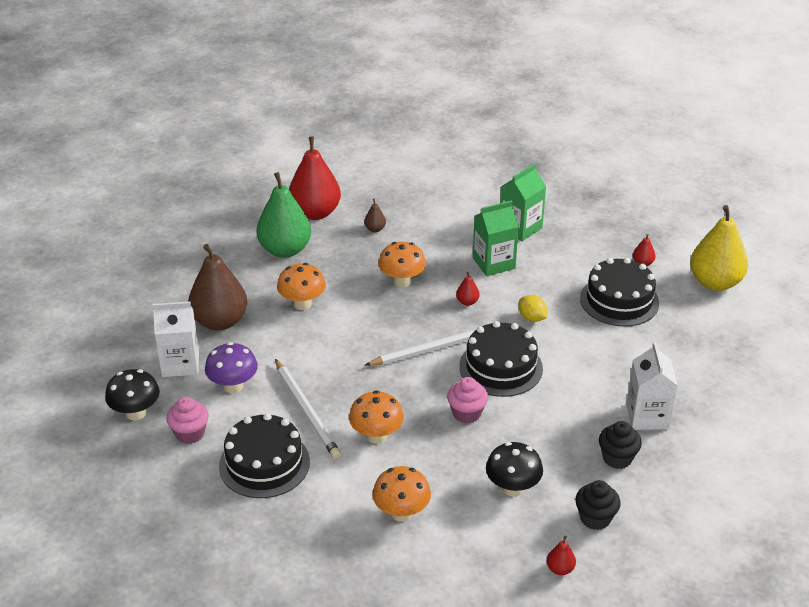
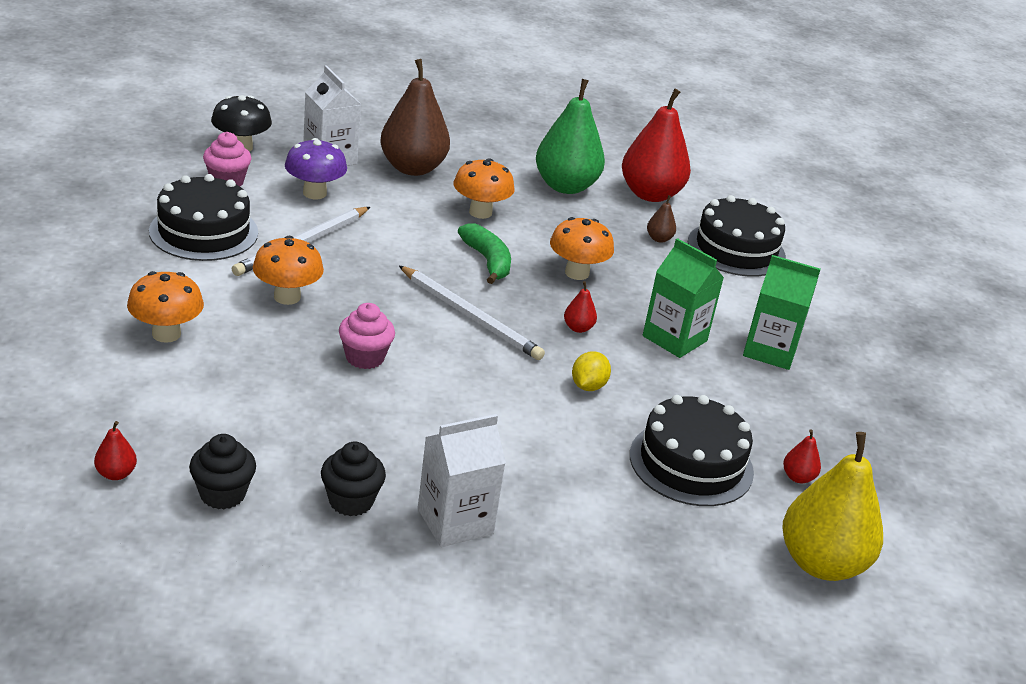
camera: 60 degrees right, 5 degrees down
(370, 320) = (487, 261): none -> green banana
(500, 367) = (470, 373): black cake -> black cake (736, 249)
(512, 488) = (247, 414): black mushroom -> none

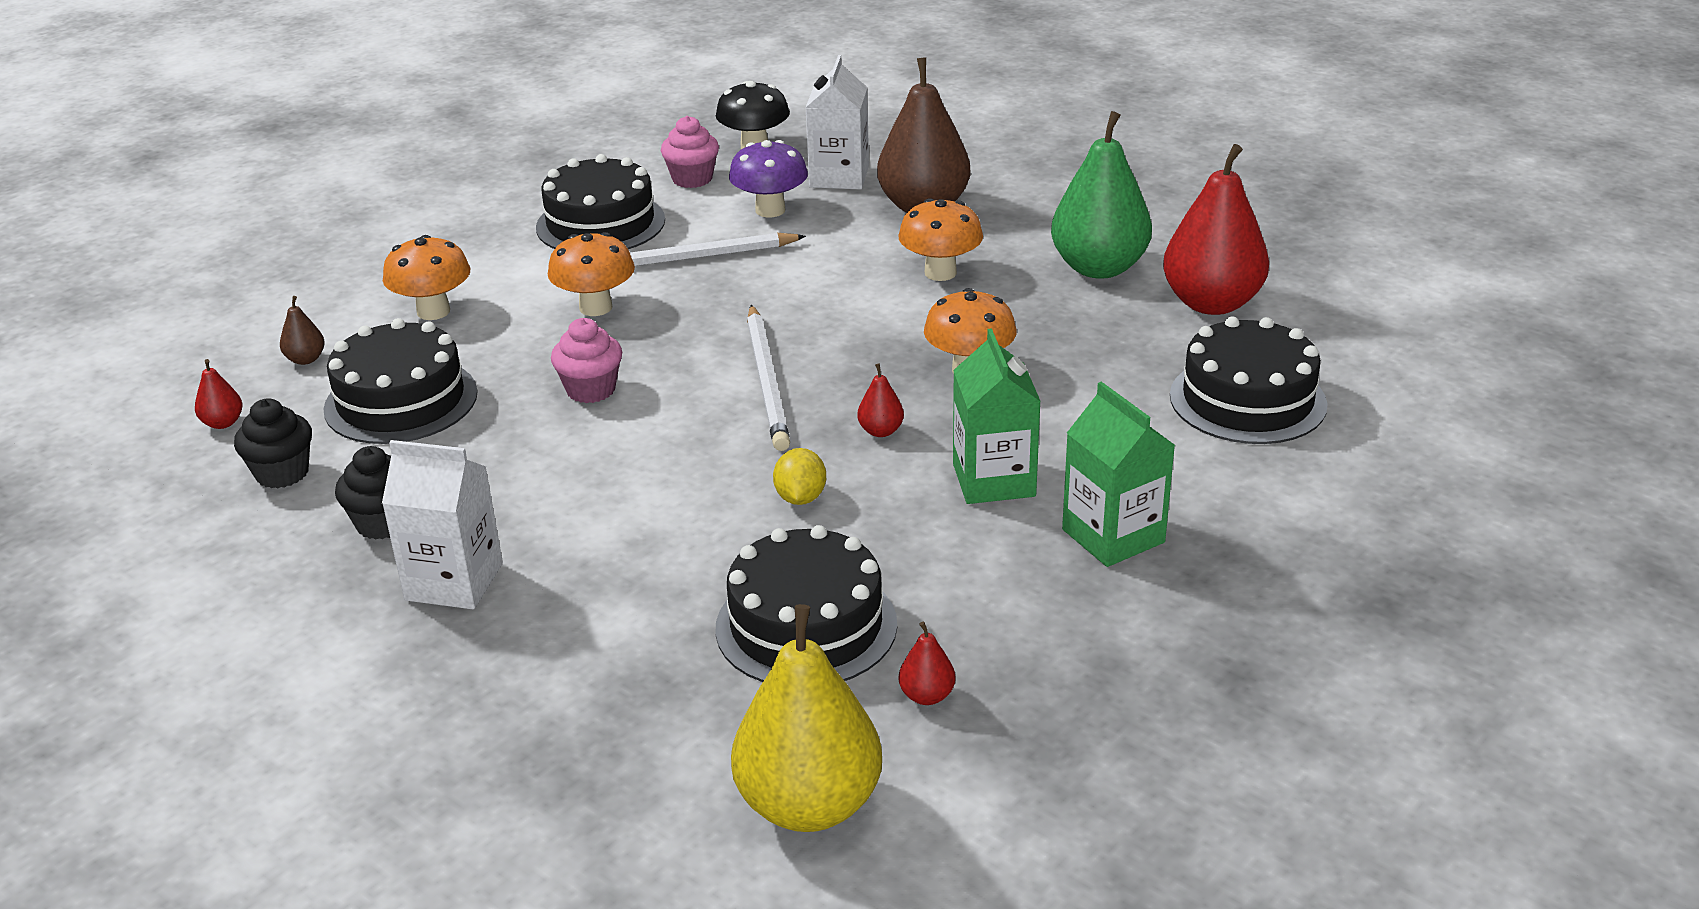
camera: 45 degrees right, 0 degrees up
(237, 409) = (401, 401): none -> black cake
(487, 261) = (872, 328): green banana -> none
(588, 386) = (800, 498): yellow lemon -> yellow lemon turned 60 degrees counterclockwise
(659, 239) = (1145, 359): brown pear -> brown pear (306, 359)

